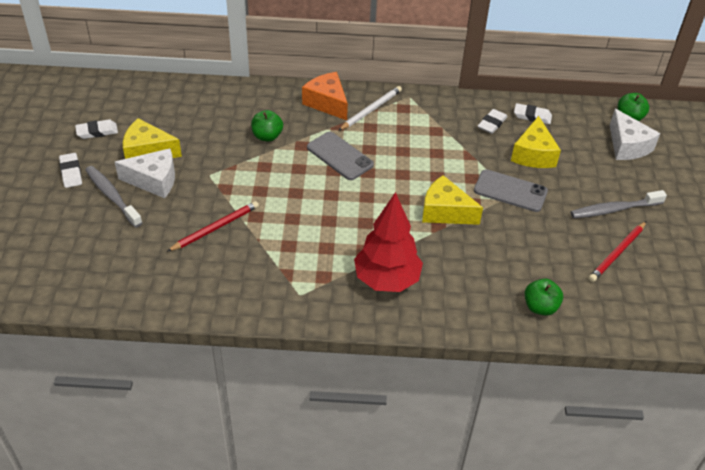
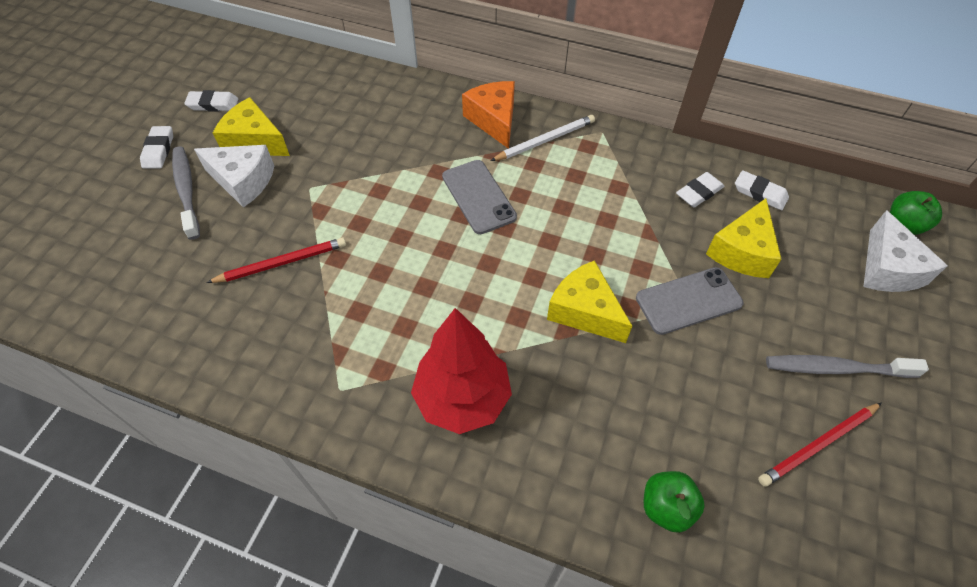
camera: 20 degrees right, 10 degrees up
(267, 136) = (401, 150): green apple -> none
(510, 191) = (688, 301): grey phone -> grey phone turned 60 degrees counterclockwise

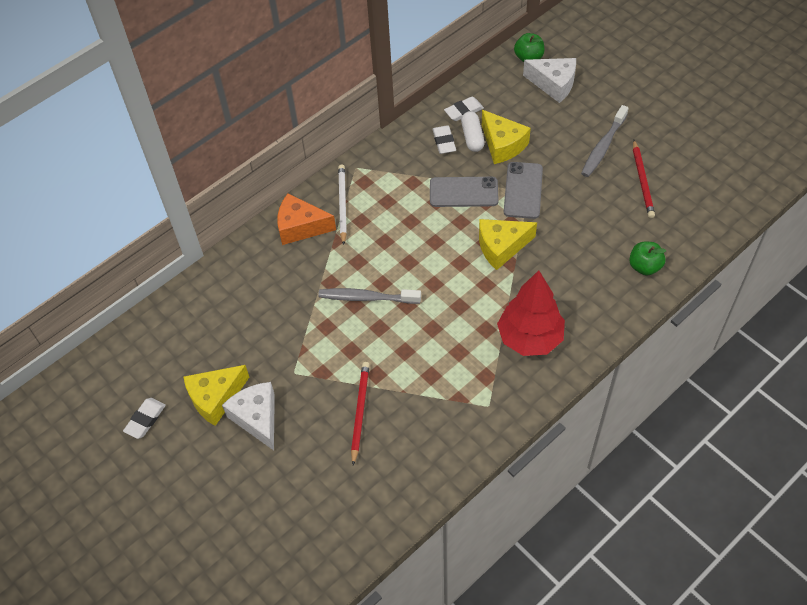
camera: 60 degrees left, 0 degrees up
(159, 150) = (177, 475): white eraser -> none
(186, 191) = (242, 462): grey toothbrush -> grey toothbrush (367, 298)
(243, 181) = (257, 418): white cheese -> white cheese turned 75 degrees counterclockwise
(478, 197) = (371, 266): grey phone -> grey phone (463, 192)
(728, 216) = (472, 137): none -> white capsule

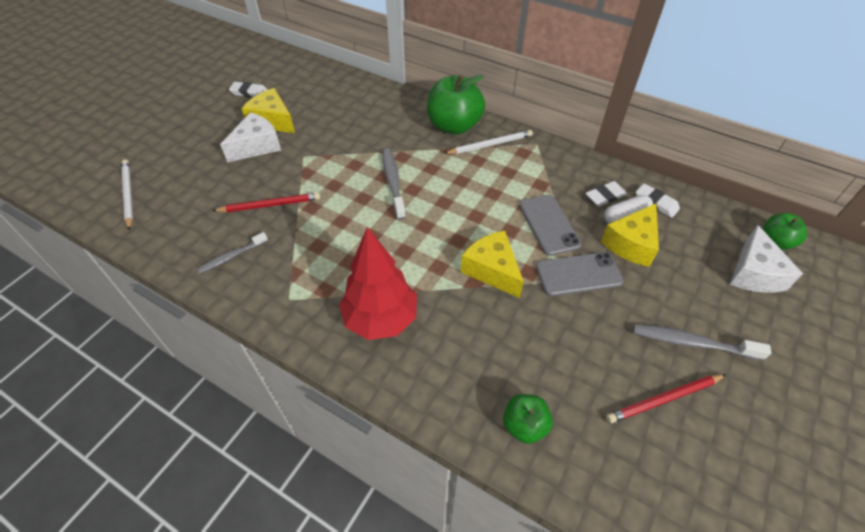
camera: 70 degrees right, 5 degrees down
(291, 556) = (128, 195): none -> white pencil
(301, 227) = (454, 126): orange cheese -> green apple
(421, 451) = (232, 256): none -> grey toothbrush

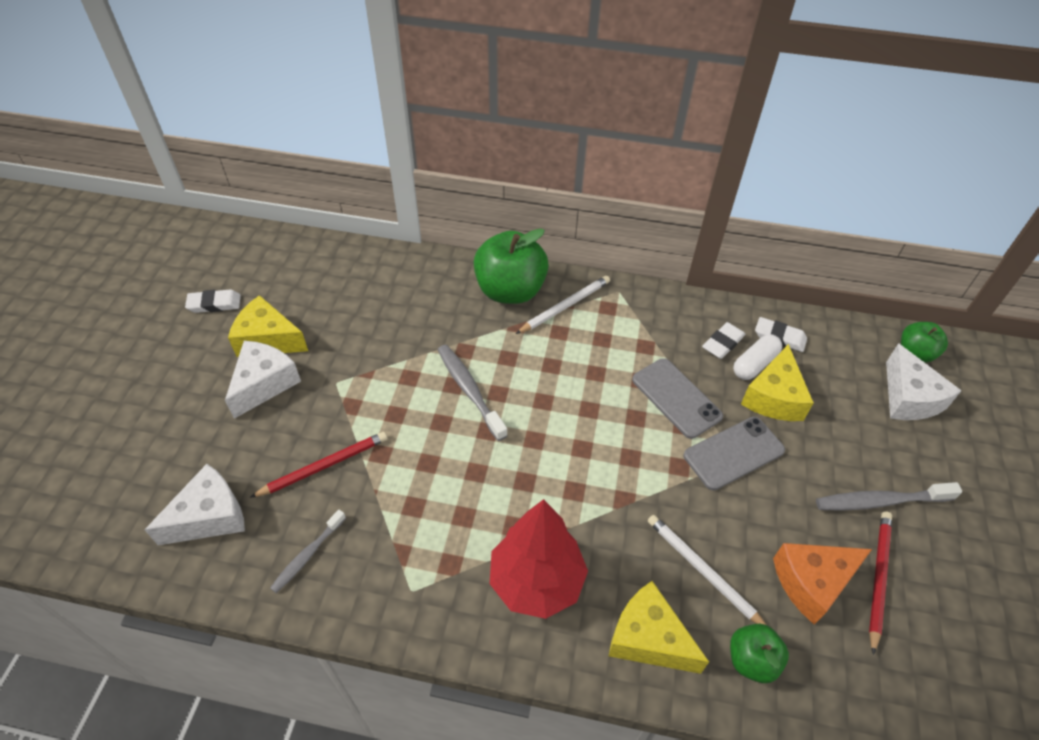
camera: 20 degrees left, 0 degrees up
(128, 195) = (113, 506): white pencil -> white pencil (703, 571)
(182, 216) = (210, 516): none -> white cheese
(492, 270) = (637, 476): yellow cheese -> yellow cheese (648, 638)
(603, 385) = (812, 582): none -> orange cheese
(664, 399) = (878, 578): red pencil -> red pencil turned 150 degrees clockwise

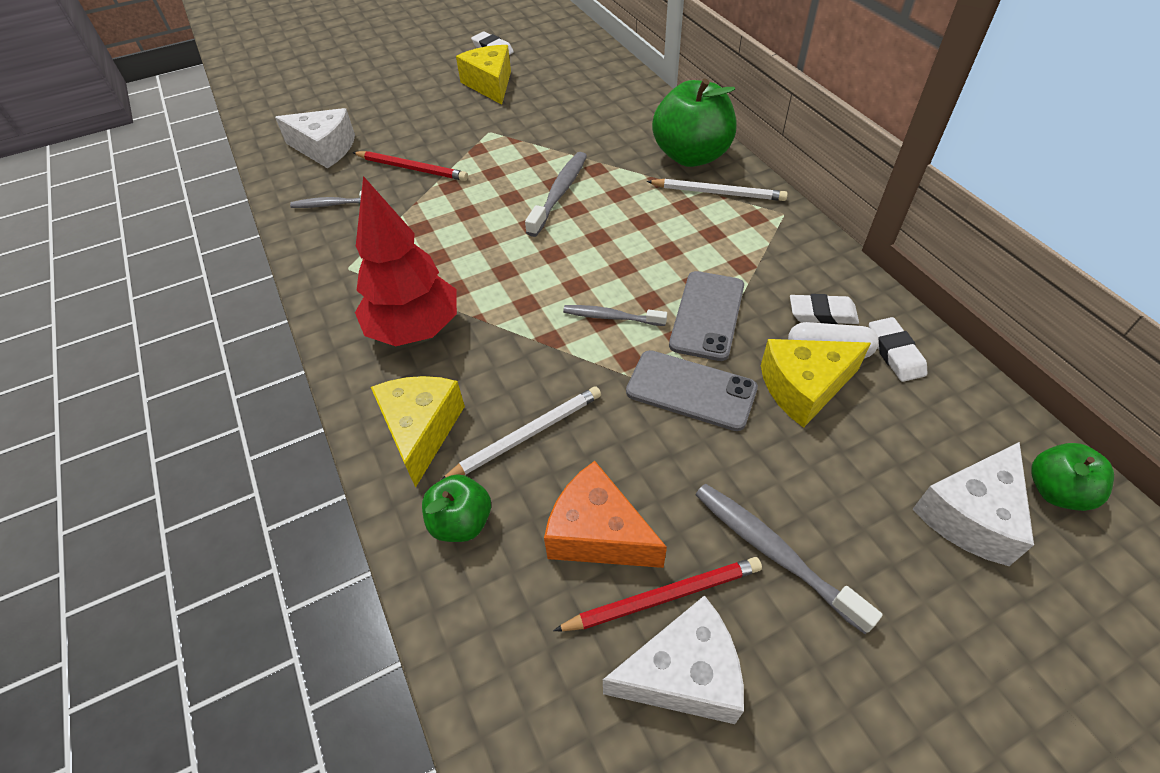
camera: 55 degrees right, 0 degrees up
(264, 384) = (451, 105): white cheese -> white cheese (683, 674)
(632, 449) = (611, 317): none -> grey toothbrush
(703, 571) = (526, 435): white pencil -> white pencil turned 45 degrees clockwise

